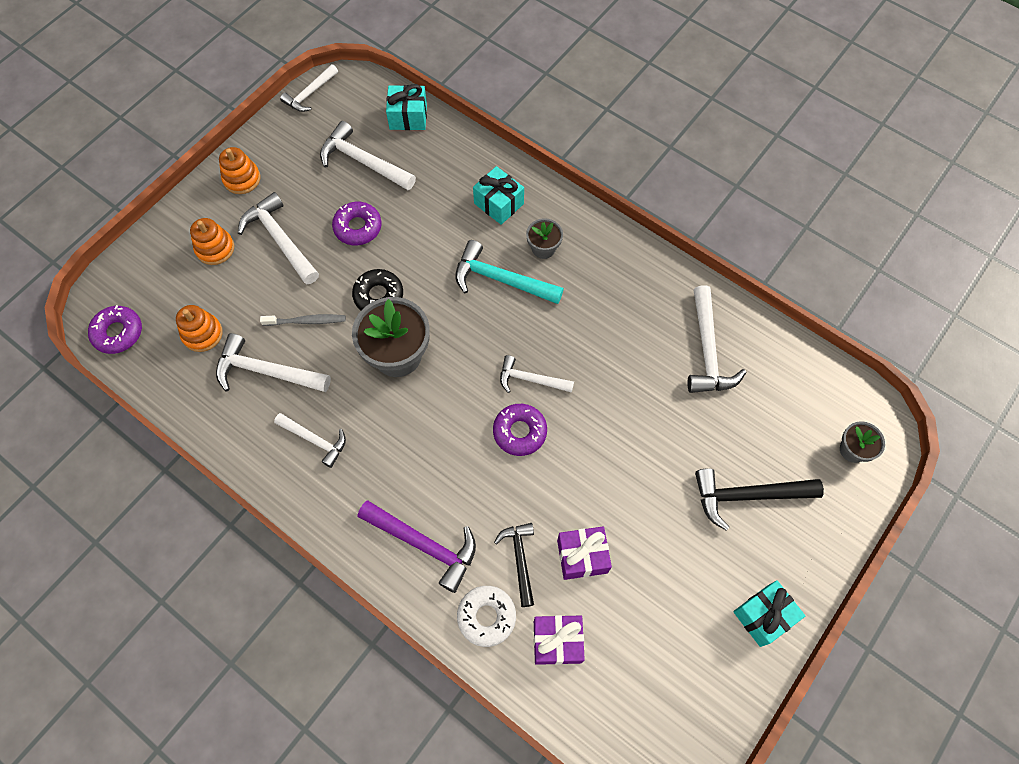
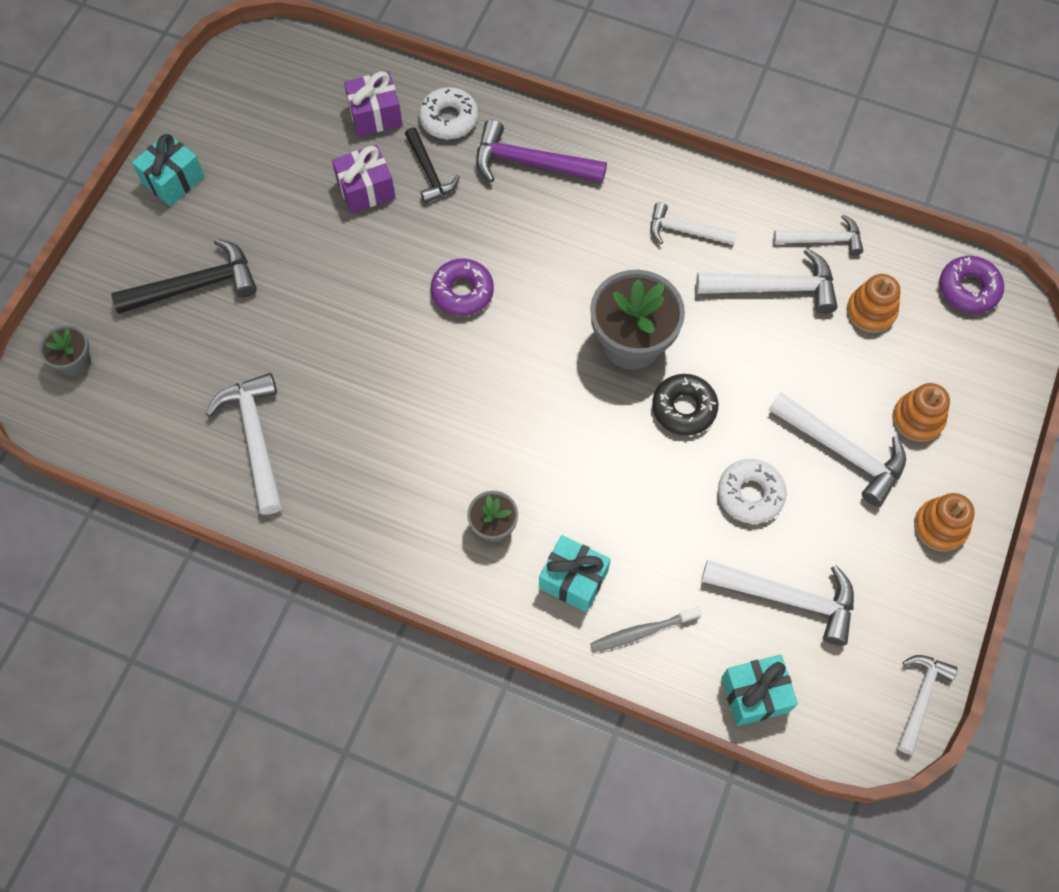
camera: 165 degrees right, 0 degrees up
(306, 321) = (757, 355): grey toothbrush -> grey toothbrush (642, 632)
(358, 227) = (750, 494): purple donut -> white donut
(501, 279) = (537, 468): turquoise hammer -> none
(531, 379) = (465, 352): white hammer -> white hammer (823, 240)

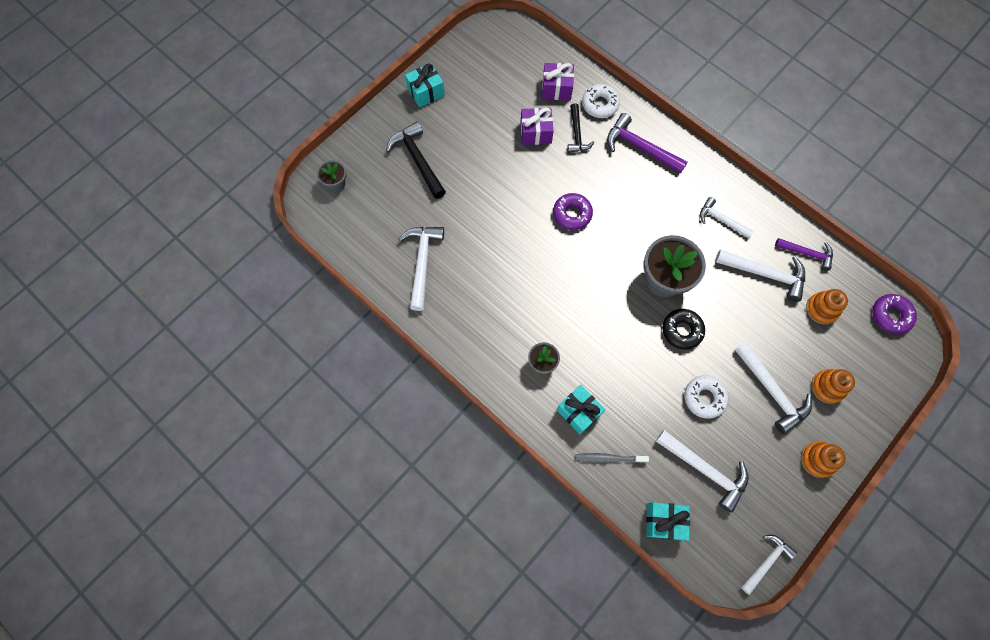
camera: 20 degrees right, 5 degrees up
(195, 286) = (418, 160): black hammer -> black hammer turned 120 degrees counterclockwise
(823, 240) = (807, 253): white hammer -> purple hammer

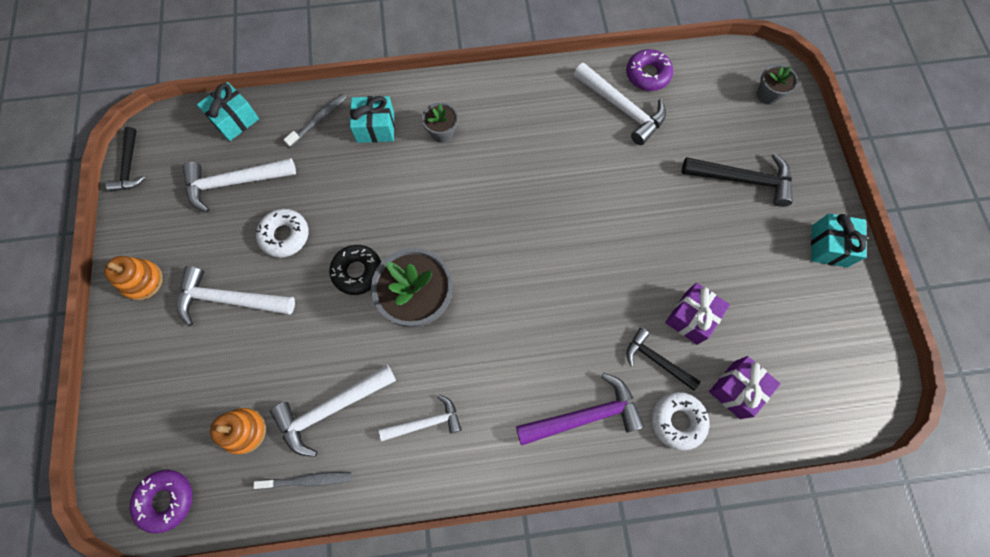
camera: 130 degrees right, 0 degrees up
(572, 214) = (563, 274): purple donut -> purple donut (647, 74)
(766, 562) = (129, 166): white hammer -> black hammer
(807, 253) = (308, 480): purple hammer -> grey toothbrush
(827, 387) = (180, 355): orange stacking toy -> none

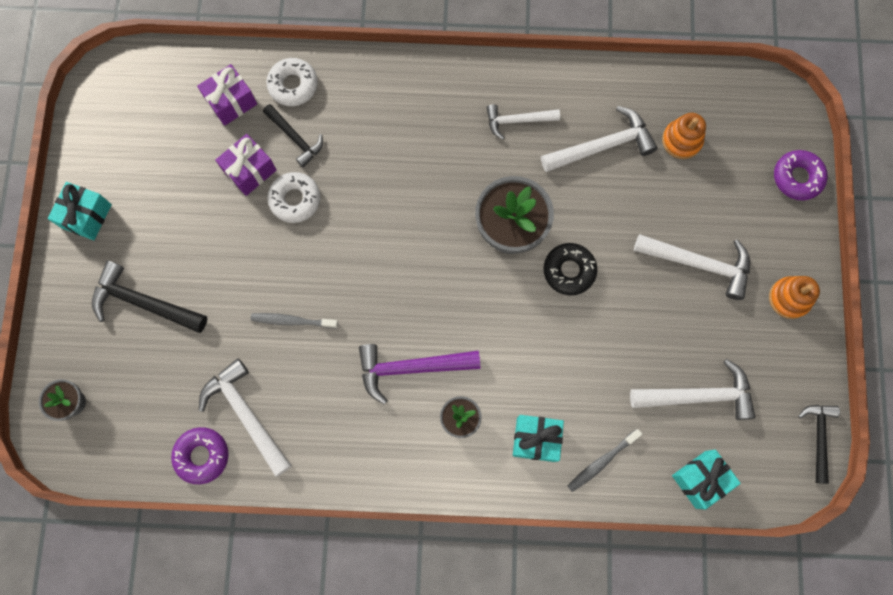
camera: 170 degrees left, 5 degrees up
(166, 500) = (747, 97): purple donut -> purple donut (797, 177)
(285, 235) = (643, 323): white donut -> white donut (295, 200)
(308, 480) = (625, 92): grey toothbrush -> grey toothbrush (292, 321)
(584, 416) = (374, 103): purple hammer -> purple hammer (411, 368)

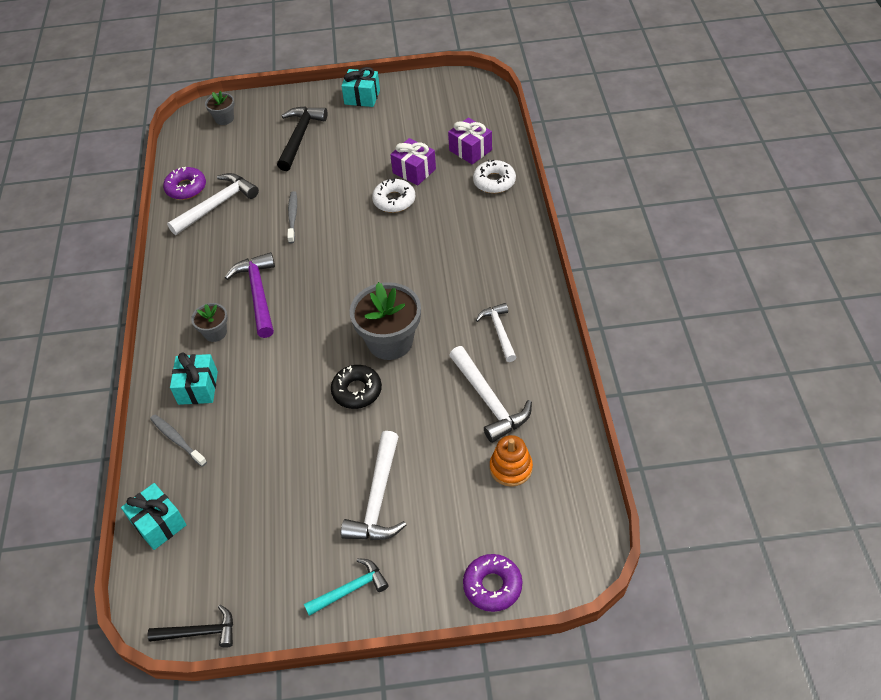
camera: 85 degrees right, 25 degrees down
(295, 138) = (447, 191): black hammer -> none
(698, 396) = (241, 513): white hammer -> none
(789, 298) = (350, 589): orange stacking toy -> turquoise hammer

